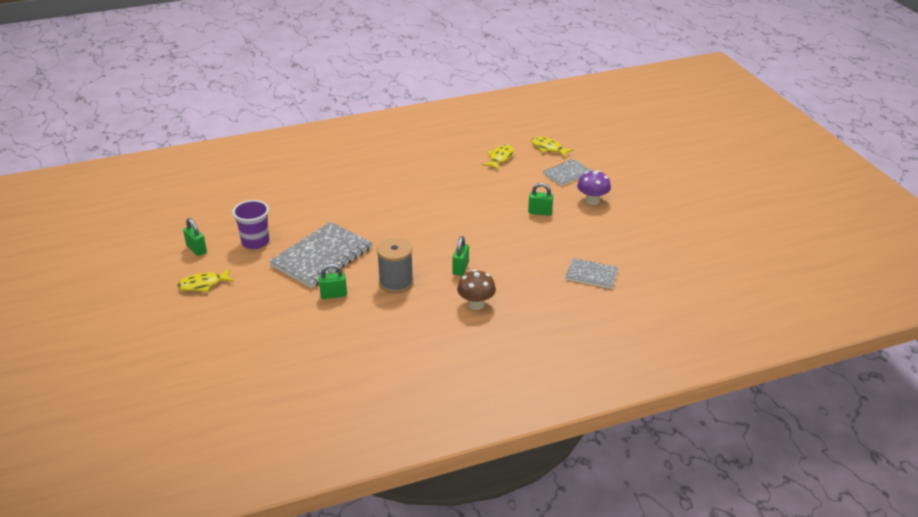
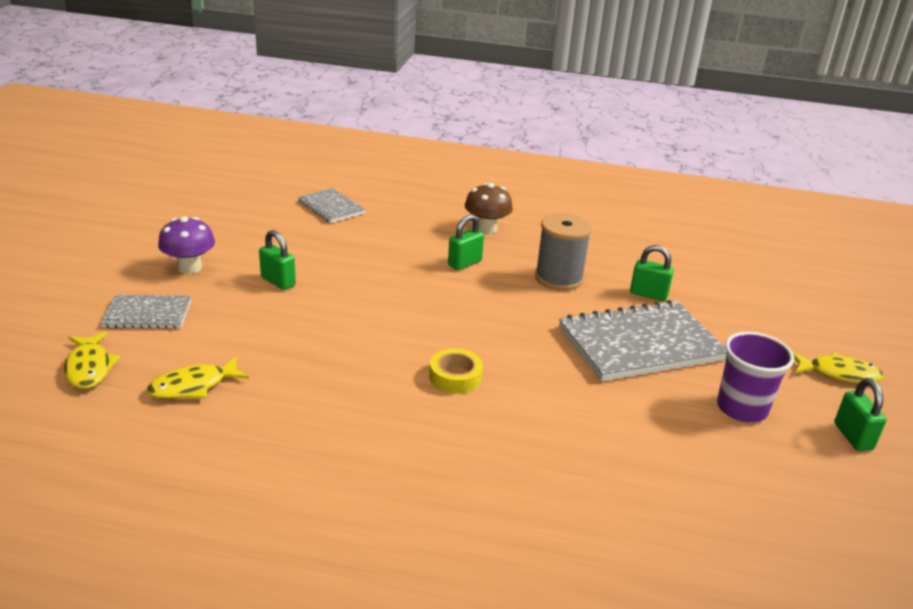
camera: 150 degrees left, 5 degrees down
(400, 203) = (455, 377): none -> yellow tape

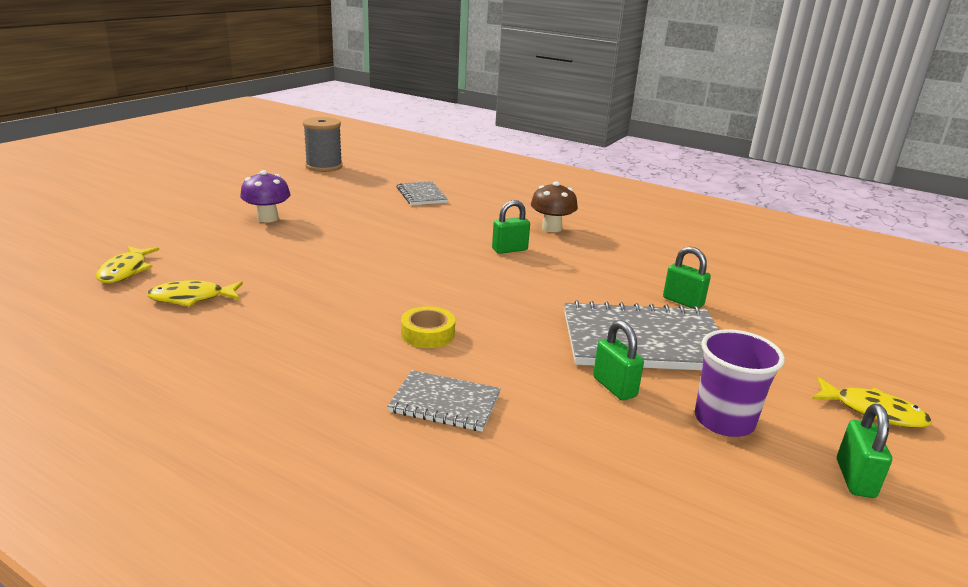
camera: 20 degrees right, 5 degrees down
(148, 314) = (205, 243): grey notebook -> grey notebook (445, 403)
(278, 281) = (330, 238): green padlock -> green padlock (614, 387)
(558, 278) = (595, 274): grey spool -> grey spool (324, 166)

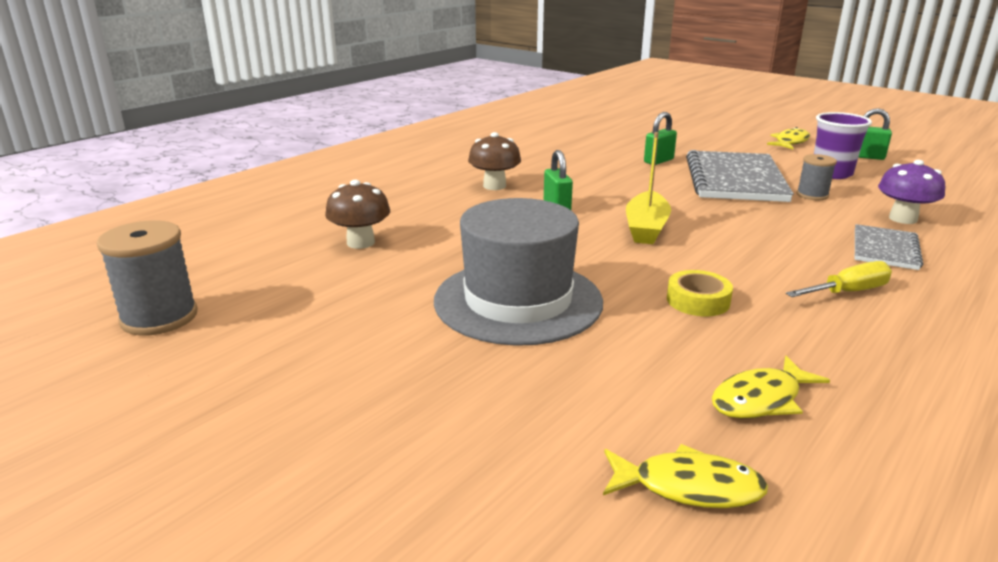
camera: 80 degrees left, 0 degrees up
(191, 298) = (760, 399): yellow fish -> yellow fish turned 60 degrees clockwise
(267, 218) = (435, 359): purple mushroom -> purple mushroom (903, 219)
(334, 236) = (518, 301): none -> grey hat
(339, 358) = (847, 292): none -> yellow screwdriver
(421, 195) = (360, 242): grey notebook -> brown mushroom
(427, 334) = (770, 252): yellow tape -> yellow tape (698, 301)
(472, 282) = (646, 228): none -> yellow boat
(614, 387) = (812, 195): green padlock -> grey spool

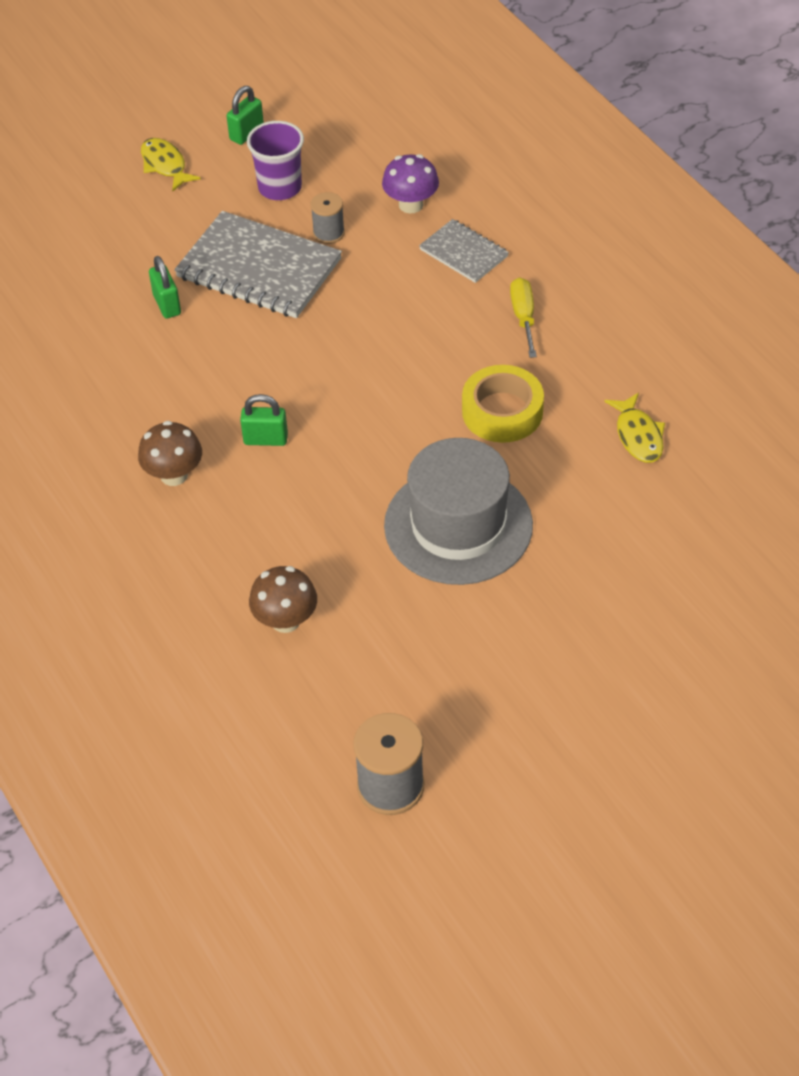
camera: 70 degrees left, 25 degrees up
(646, 228) = (350, 389): yellow boat -> none
(689, 487) = (705, 506): yellow fish -> none
(698, 301) = (502, 411): yellow tape -> yellow tape, size x1.56

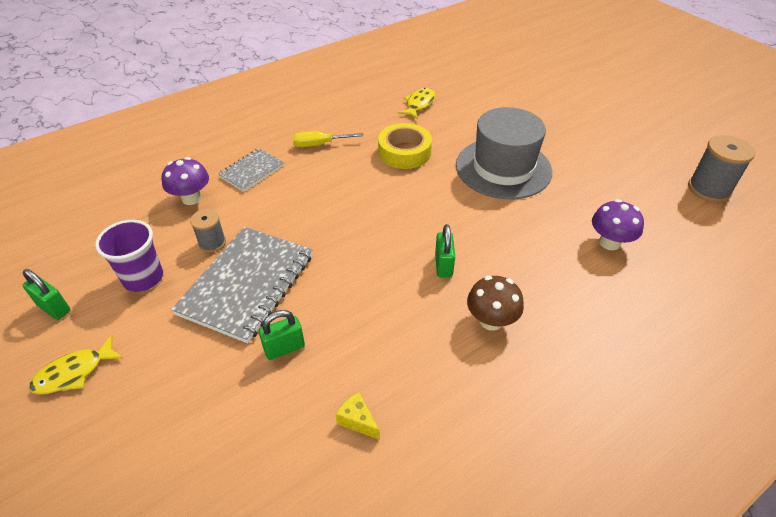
camera: 95 degrees left, 5 degrees down
(74, 361) = (357, 420): none -> yellow cheese
(285, 620) = (609, 242): brown mushroom -> purple mushroom
(638, 436) = (419, 104): yellow fish -> yellow fish turned 45 degrees counterclockwise

